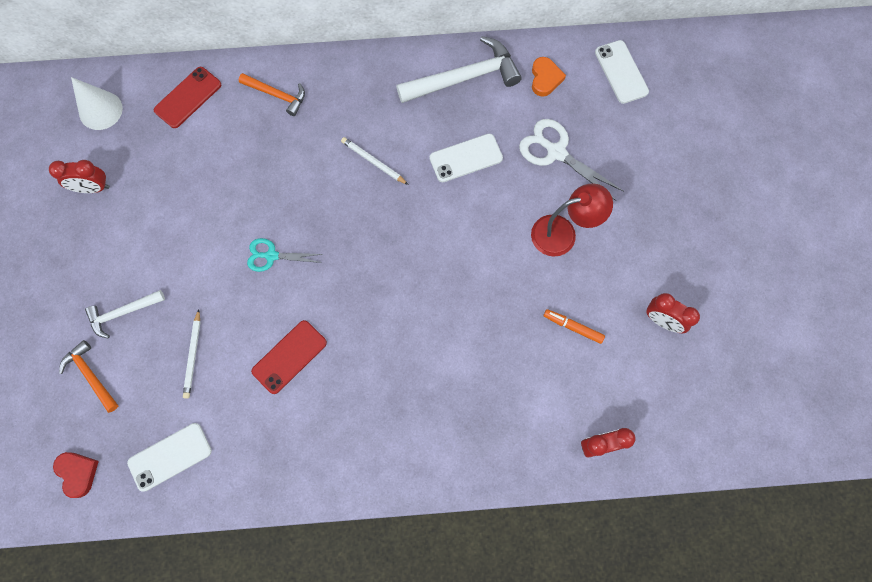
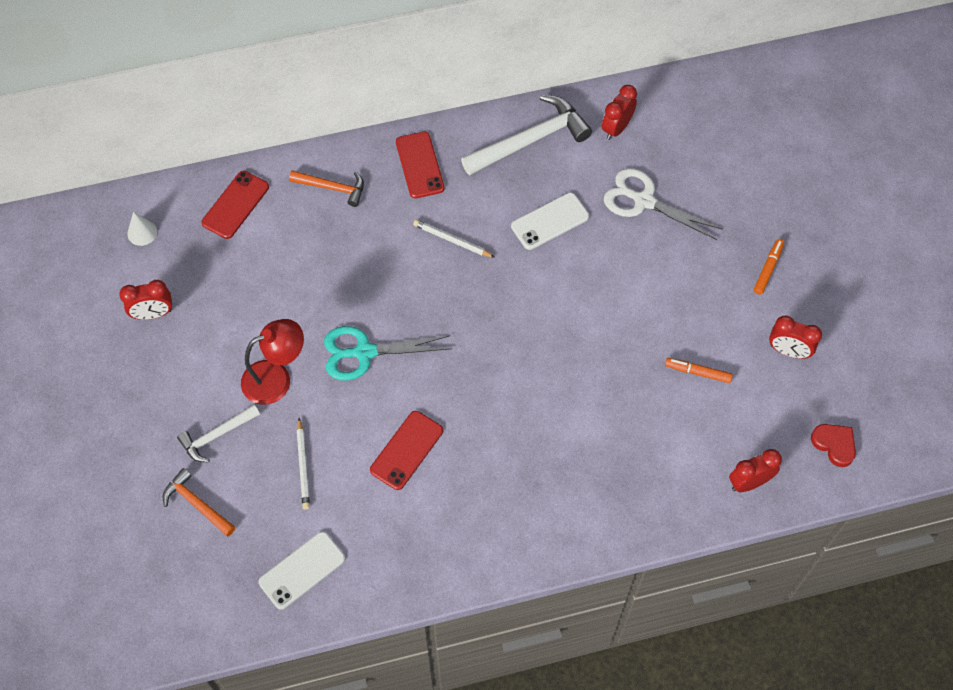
camera: 10 degrees left, 10 degrees down
(78, 473) = (206, 603): red heart -> red heart (834, 445)
(100, 110) = (142, 232): white cone -> white cone, size x0.62
(271, 256) = (364, 352): turquoise scissors -> turquoise scissors, size x1.57
(359, 86) = (419, 165): none -> red phone
(545, 78) = (616, 128): orange heart -> red clock
(563, 233) = (668, 281): red lamp -> red lamp (276, 378)
(621, 72) = (695, 109): white phone -> none
(658, 236) = (768, 269): none -> orange marker

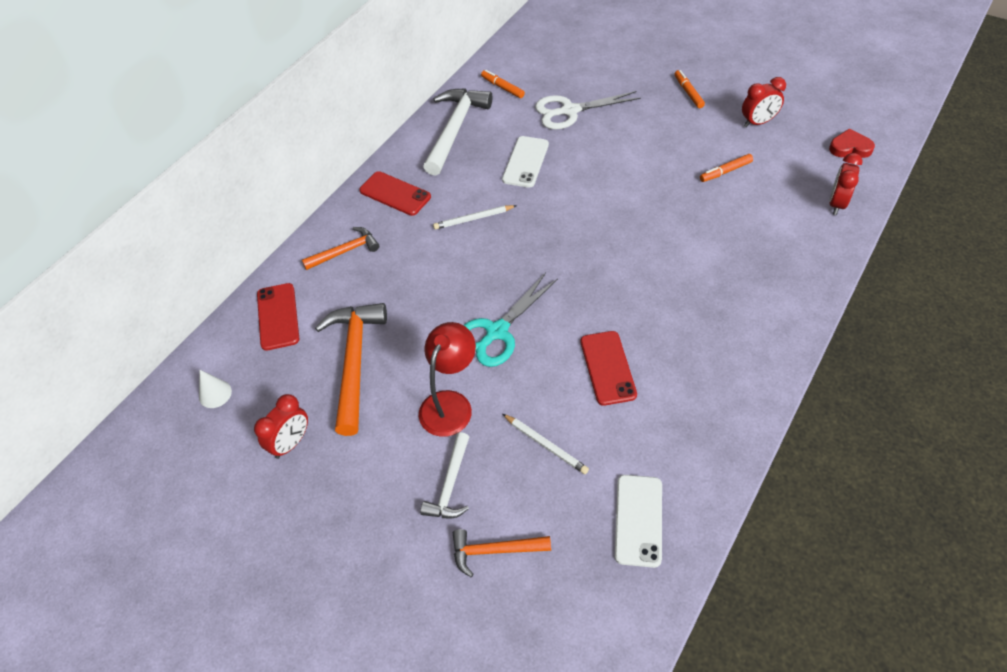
camera: 40 degrees left, 10 degrees down
(248, 288) = (354, 362): none -> orange hammer
(616, 128) = (502, 87): red clock -> orange marker

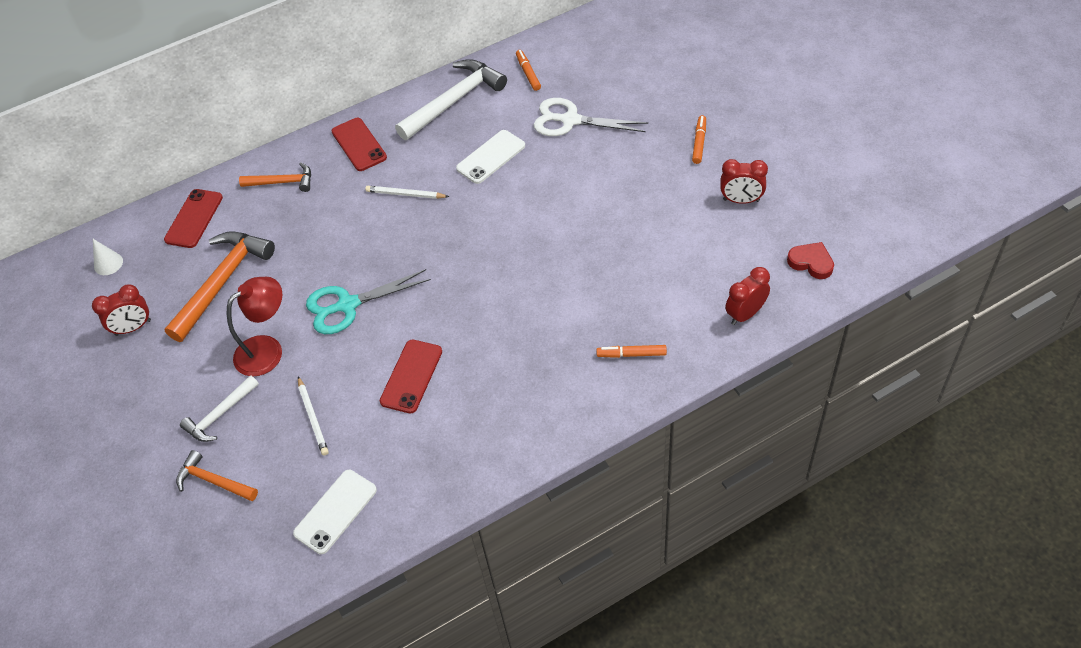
camera: 30 degrees right, 0 degrees up
(725, 171) = (665, 238): orange marker -> orange marker (631, 354)

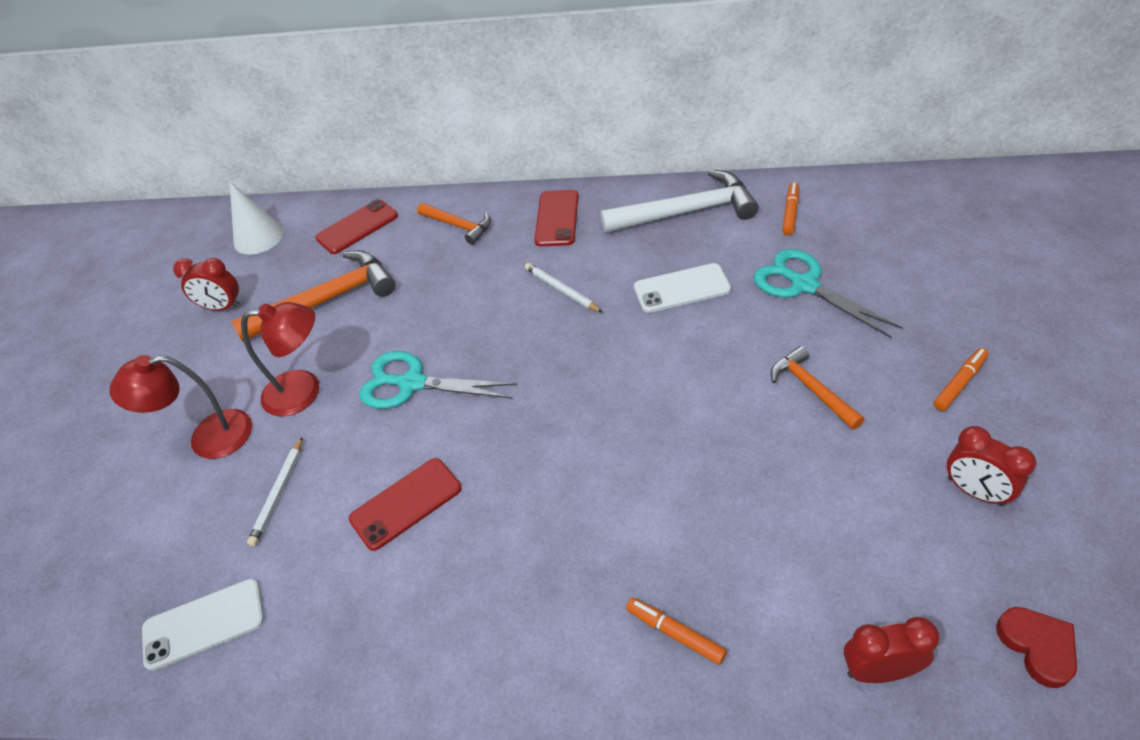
camera: 35 degrees right, 5 degrees down
(108, 263) = (258, 237): white cone -> white cone, size x1.62
(214, 481) = (140, 509): orange hammer -> orange hammer (812, 389)
(220, 415) = (208, 438): white hammer -> red lamp
(570, 120) = (803, 285): white scissors -> turquoise scissors

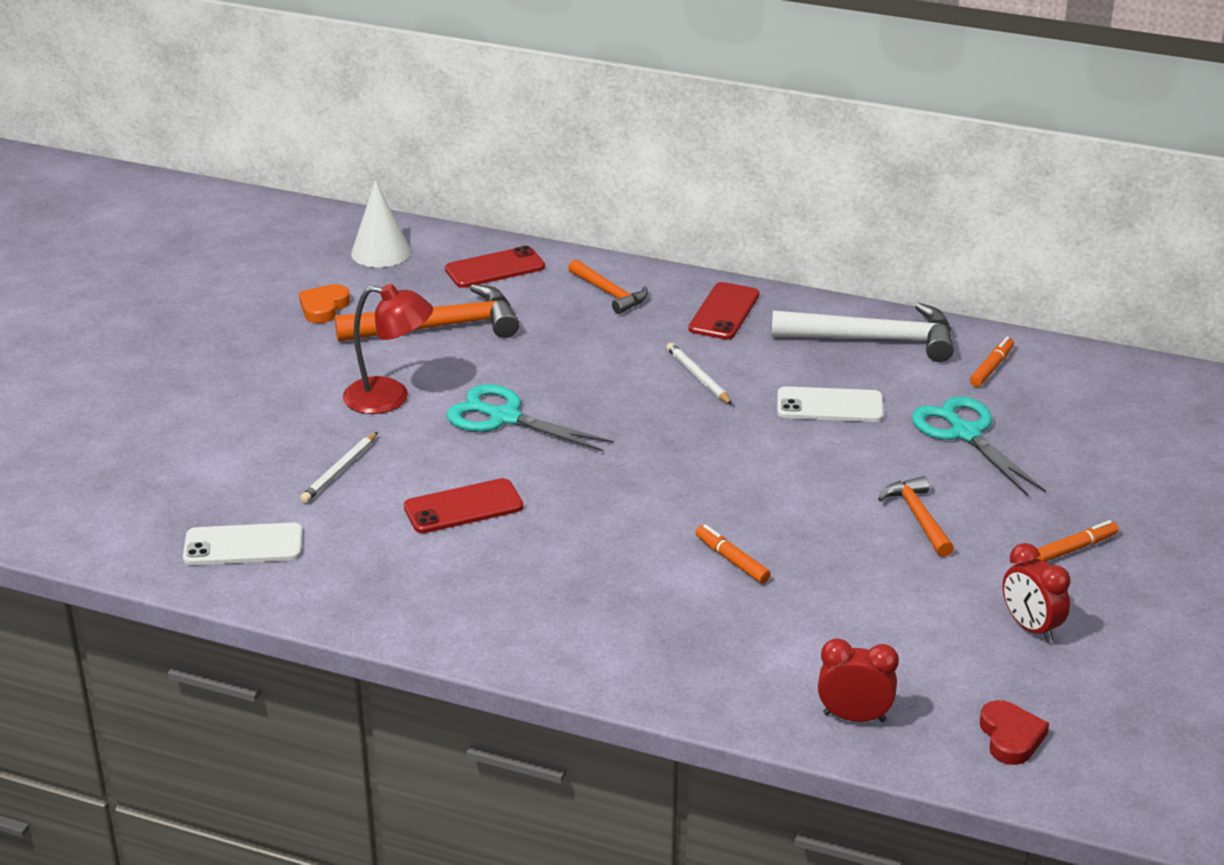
camera: 10 degrees right, 15 degrees down
(208, 438) = (281, 412): red lamp -> none
(222, 307) = (324, 307): red clock -> orange heart
(675, 633) = (680, 652): orange marker -> orange marker (731, 560)

